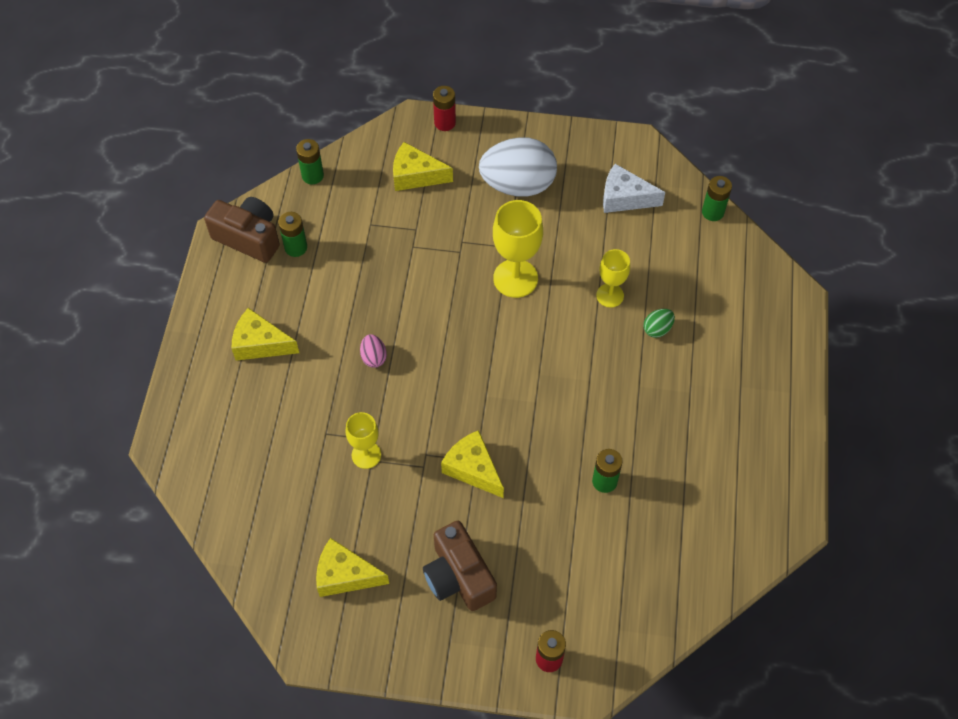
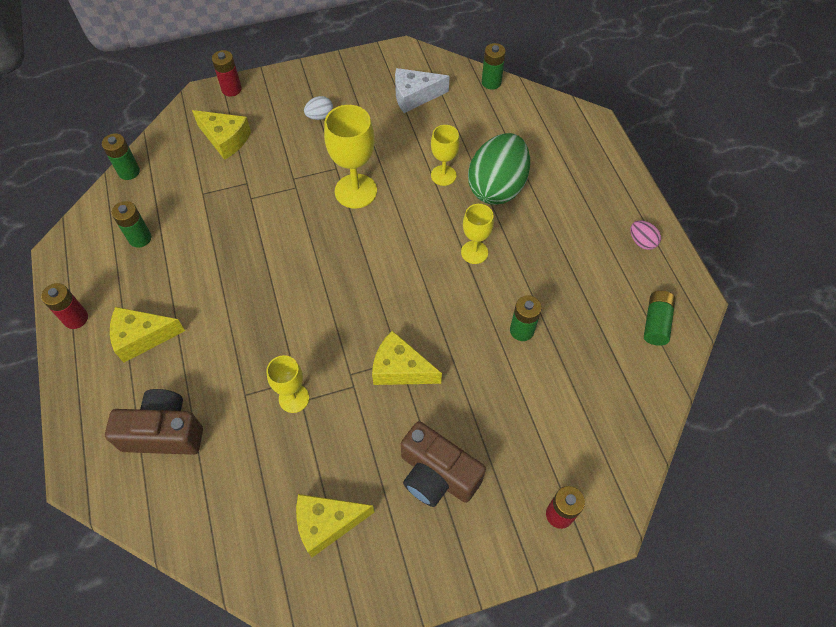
camera: 25 degrees left, 0 degrees up
(211, 303) = (76, 318): none -> red battery
(248, 238) = (89, 246): brown camera -> brown camera (164, 432)
(373, 357) = (259, 306): pink egg -> pink egg (641, 242)
(415, 175) = (225, 139): yellow cheese -> yellow cheese turned 135 degrees counterclockwise
(518, 185) = (320, 116): white egg -> white egg, size x0.42
(599, 386) = (474, 252): none -> yellow goblet
(657, 329) = (497, 187): green egg -> green egg, size x2.40
(740, 529) = (656, 323): none -> green battery

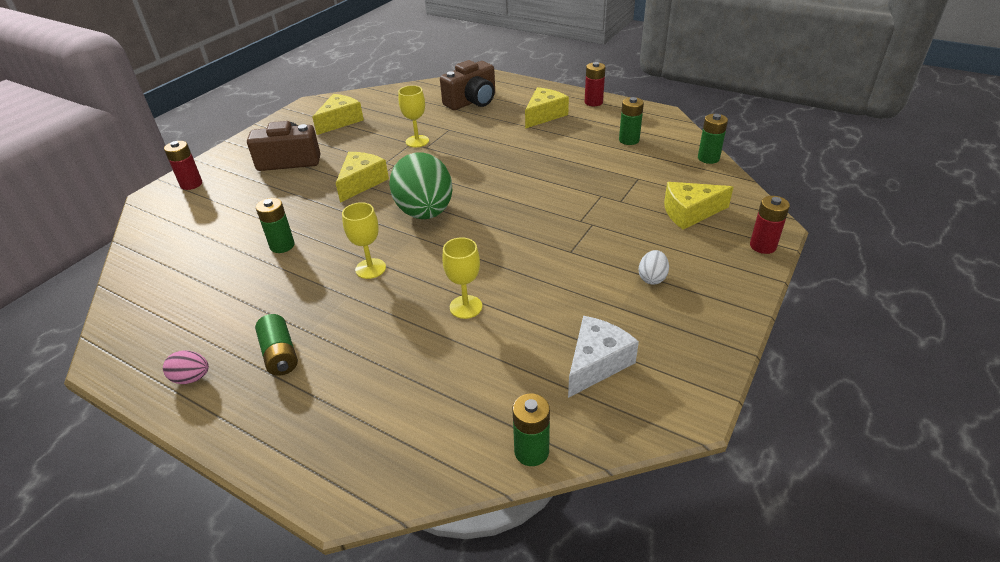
camera: 140 degrees right, 20 degrees down
(356, 191) = (528, 247): yellow goblet -> none
(400, 369) = (361, 182): yellow cheese -> yellow cheese turned 45 degrees counterclockwise
(497, 187) = (399, 331): green egg -> green egg (425, 212)
(656, 323) = (149, 316): green battery -> green battery (280, 354)

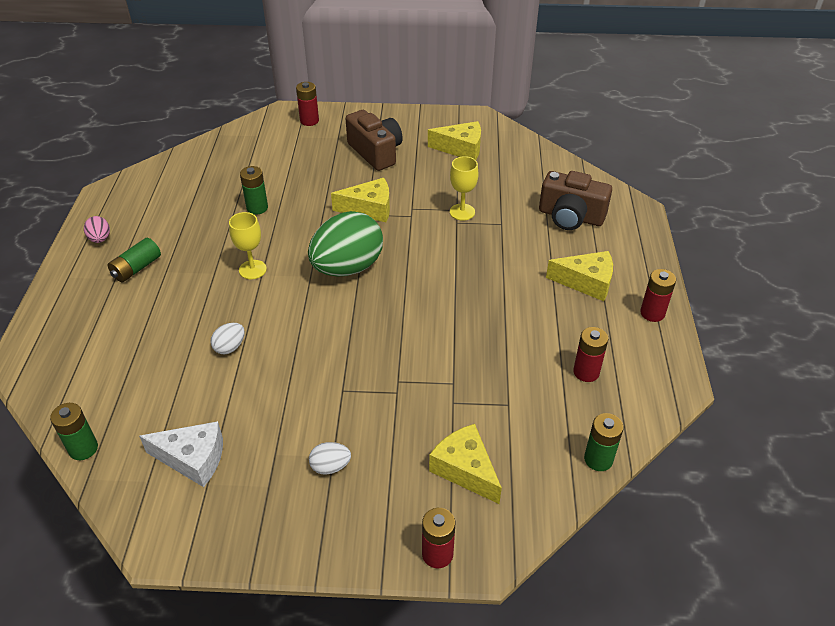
camera: 60 degrees right, 5 degrees up
(466, 307) = (230, 347): yellow goblet -> white egg
(629, 140) = (586, 372): green battery -> red battery

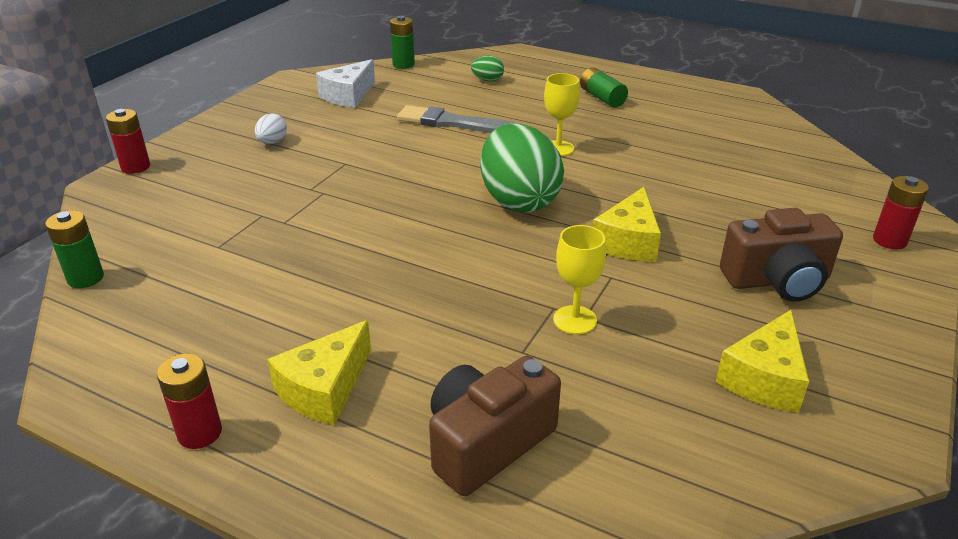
camera: 115 degrees right, 10 degrees down
(100, 239) = (660, 87): pink egg -> none
(114, 358) = (487, 80): none -> green egg
(230, 347) = (454, 123): white egg -> grey brush
(257, 208) = (672, 167): green battery -> none
(465, 469) = (185, 200): yellow cheese -> none
(586, 372) = (188, 317): red battery -> none

